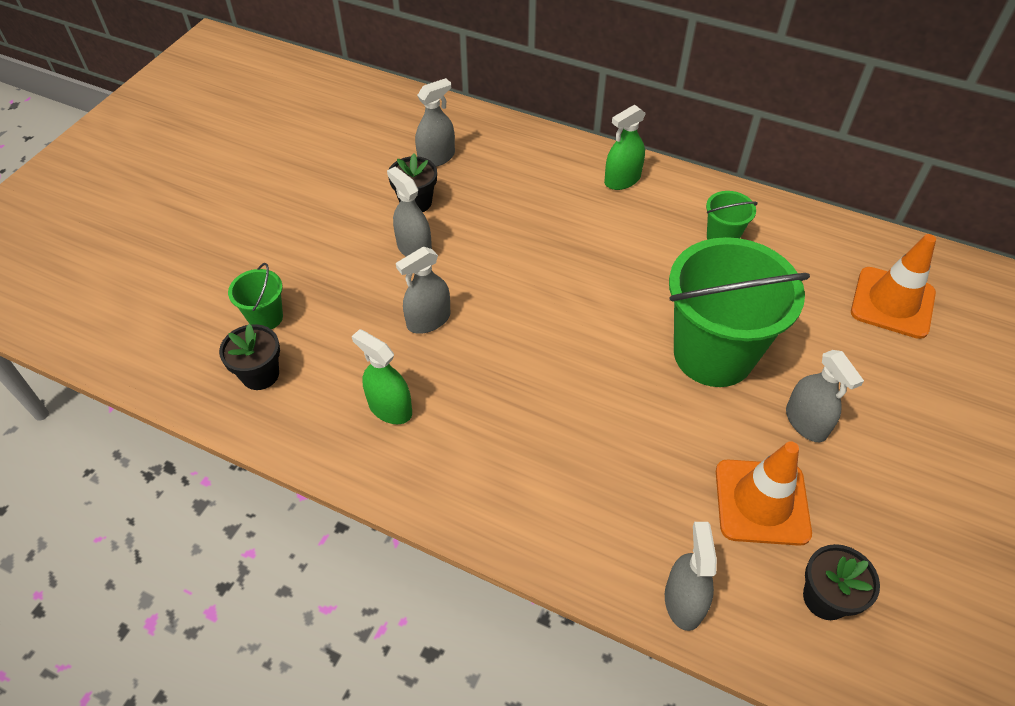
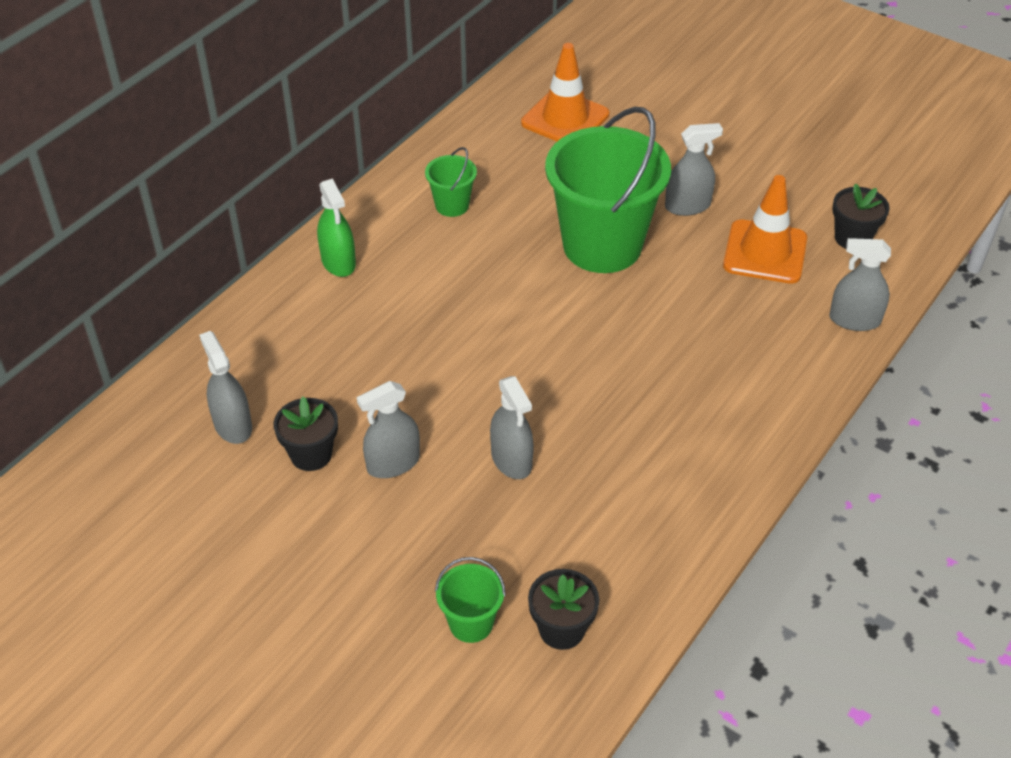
camera: 80 degrees left, 5 degrees down
(390, 408) = (629, 505): green spray bottle -> none

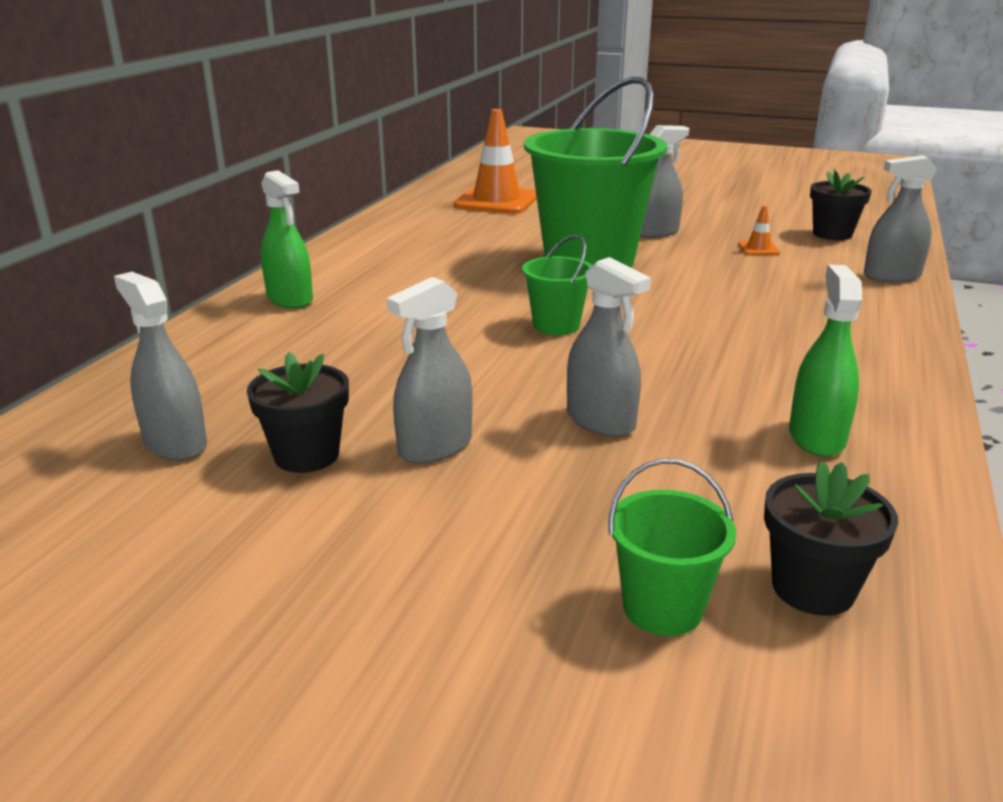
camera: 15 degrees left, 20 degrees down
(452, 205) = (408, 253): green bucket -> green bucket (556, 325)
(648, 507) = (816, 437): none -> green spray bottle
(765, 252) = (758, 249): orange traffic cone -> orange traffic cone, size x0.42

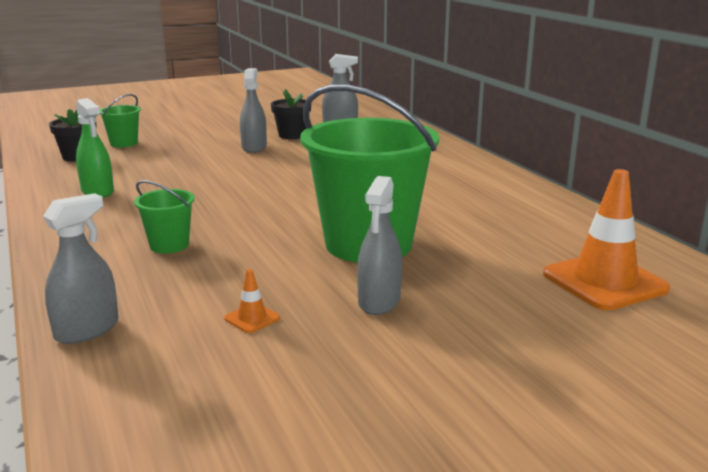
camera: 135 degrees right, 5 degrees down
(290, 299) = (456, 164): green spray bottle -> none
(556, 325) = (296, 196): green bucket -> green bucket (169, 245)
(600, 421) = (204, 170): grey spray bottle -> none
(832, 234) = (191, 388): black flower pot -> none

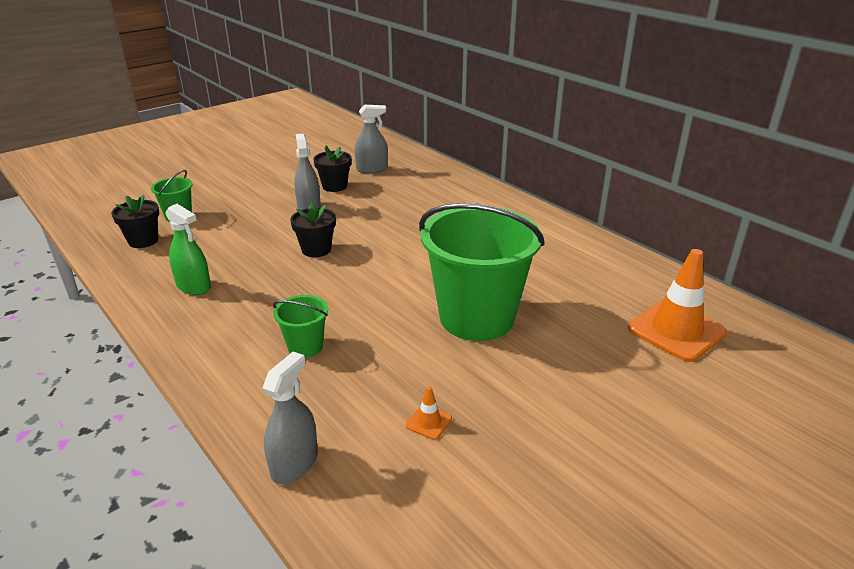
camera: 15 degrees left, 10 degrees up
(237, 177) = (316, 249): none -> black flower pot
(379, 301) = (520, 383): grey spray bottle -> none

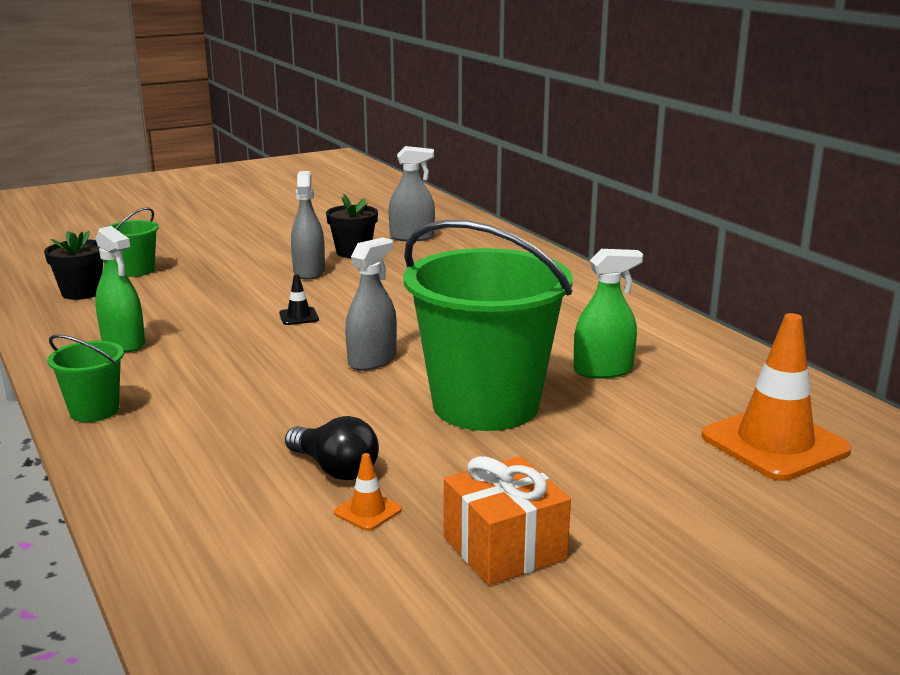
camera: 10 degrees right, 10 degrees down
(294, 464) = (168, 536): grey spray bottle -> grey spray bottle (372, 360)
(305, 346) = (238, 416): green bucket -> green bucket (94, 411)
(316, 249) = (299, 316): black flower pot -> black traffic cone
(392, 387) = (334, 469): none -> black light bulb
(533, 443) = (504, 548): none -> orange gift
(545, 279) = (603, 370): none -> green spray bottle

